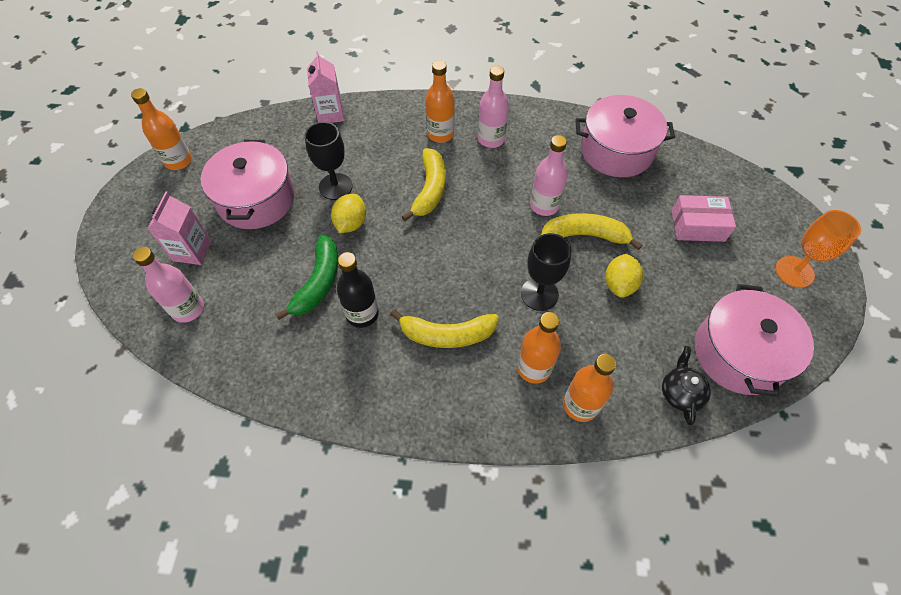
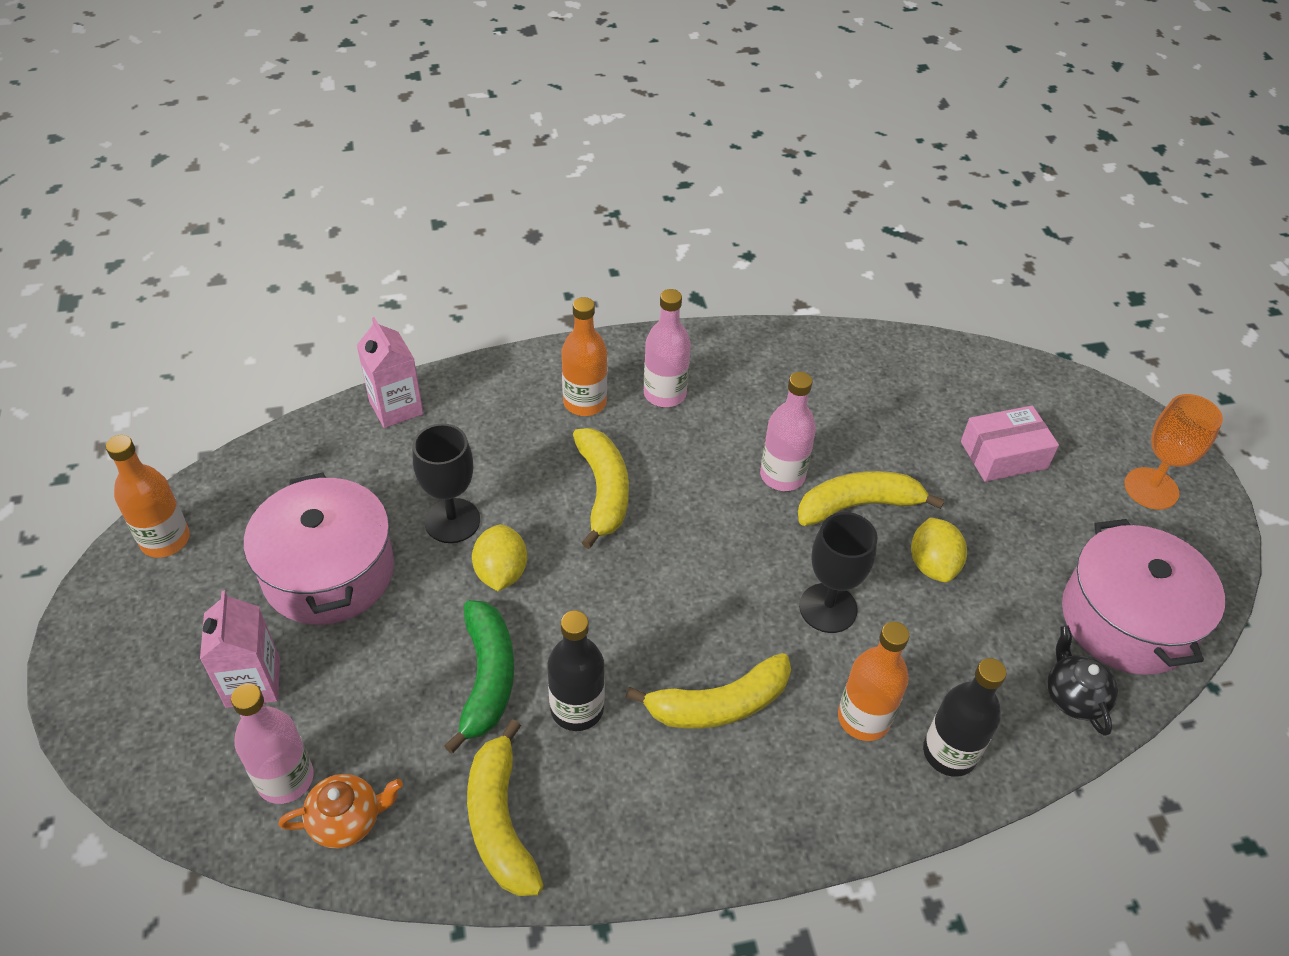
camera: 20 degrees left, 10 degrees down
(211, 341) = (347, 820): none -> orange teapot
(292, 366) = (500, 821): none -> yellow banana
(580, 405) = (949, 753): orange bottle -> black bottle
(616, 151) = (852, 372): pink pot -> none

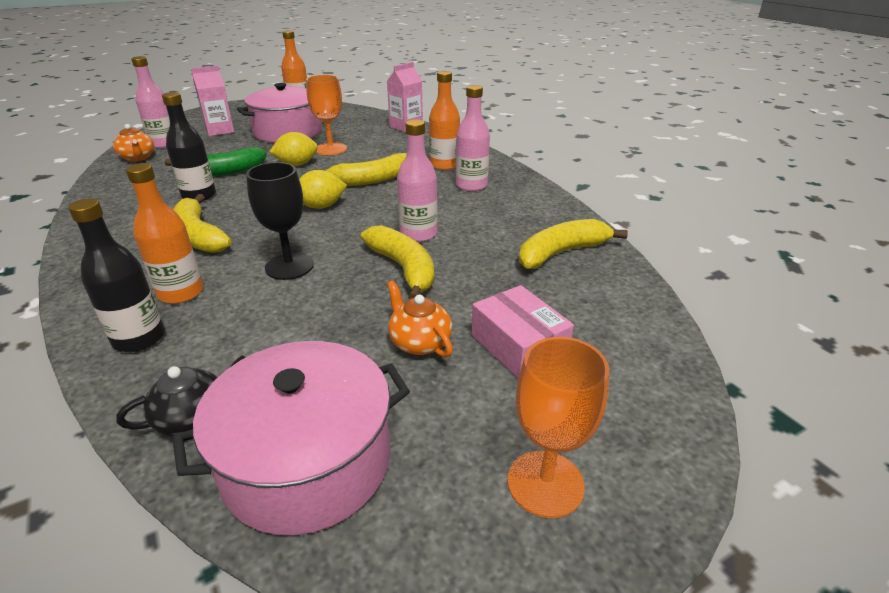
camera: 75 degrees right, 15 degrees down
(452, 521) = (331, 149): black goblet -> orange goblet
(500, 821) = (126, 188): yellow banana -> yellow banana (561, 253)
(932, 565) = (349, 312): yellow lemon -> yellow lemon (321, 206)
(989, 520) = (419, 342): none -> orange teapot

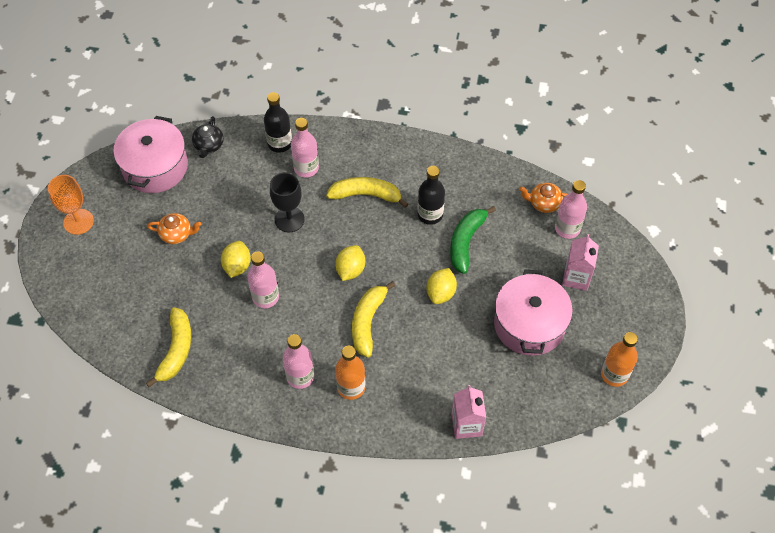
camera: 130 degrees right, 25 degrees up
(181, 293) = (306, 168): orange bottle -> pink bottle
(331, 149) = (456, 332): orange goblet -> none
(403, 269) = (237, 266): yellow banana -> yellow lemon
(518, 346) = (137, 267): pink box -> none

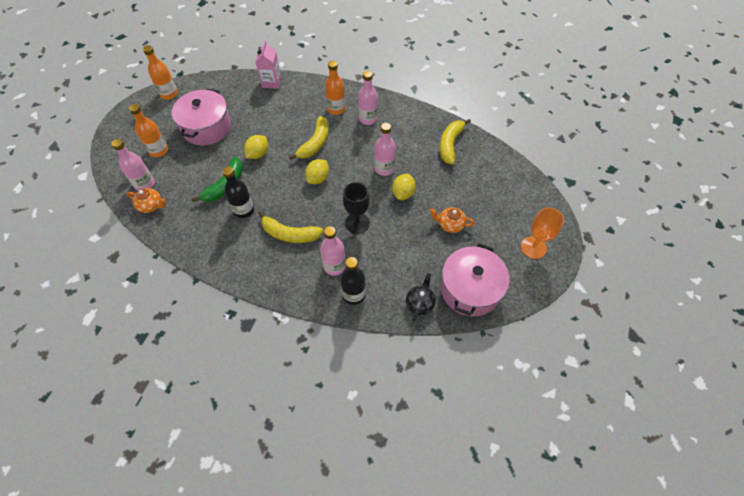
camera: 170 degrees left, 0 degrees up
(576, 277) = (158, 150): pink carton -> orange bottle

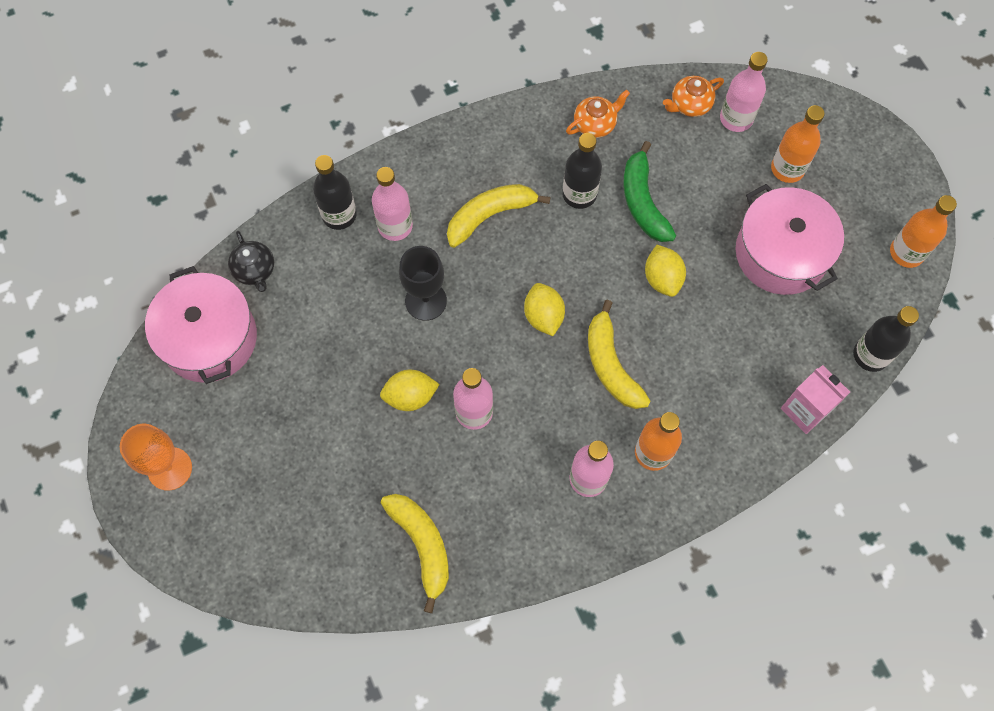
camera: 135 degrees right, 10 degrees up
(228, 79) = (870, 355): none -> black bottle
(403, 193) = (410, 396): yellow lemon -> yellow lemon turned 75 degrees counterclockwise
(450, 224) = (306, 405): orange teapot -> orange teapot (595, 124)

